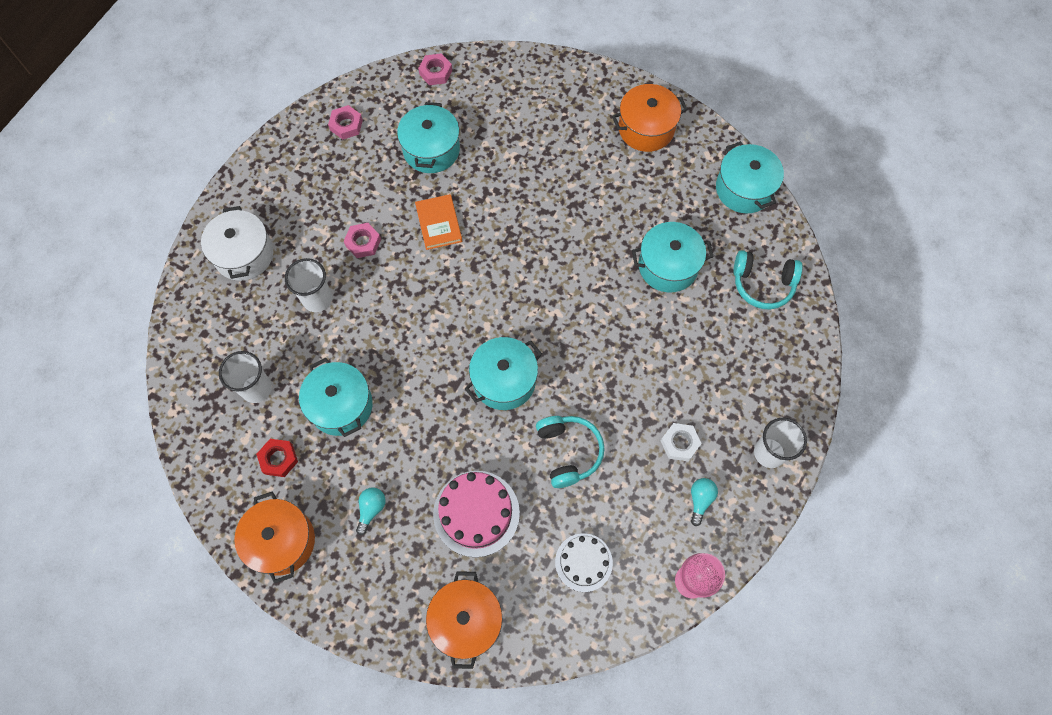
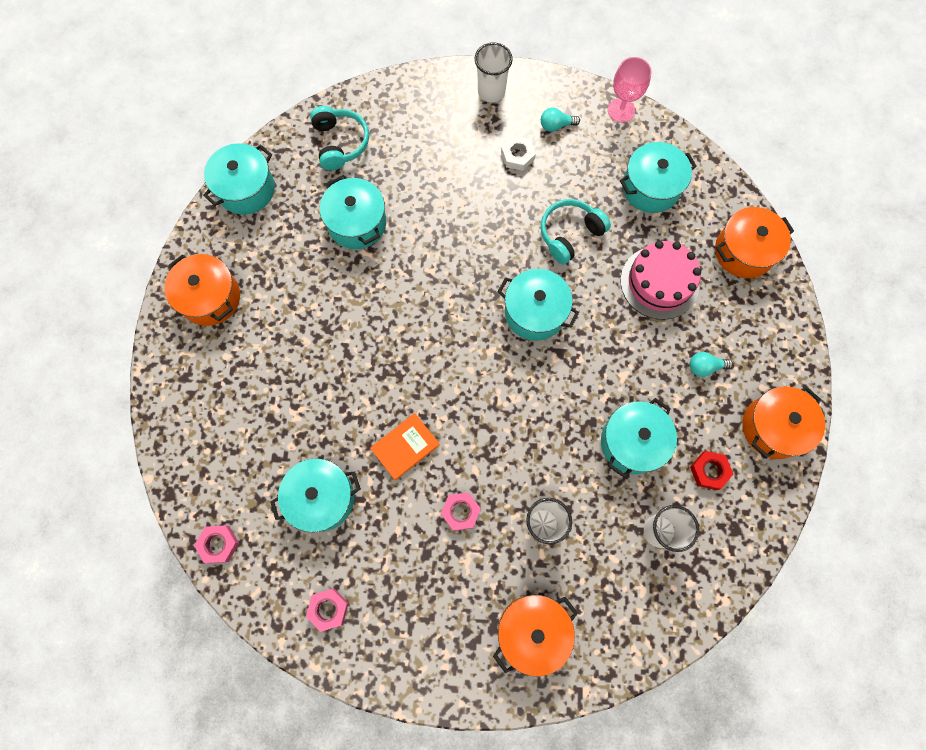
camera: 115 degrees left, 5 degrees up
(244, 254) = (532, 631): white pot -> orange pot
(583, 562) = (650, 187): white cake -> turquoise pot

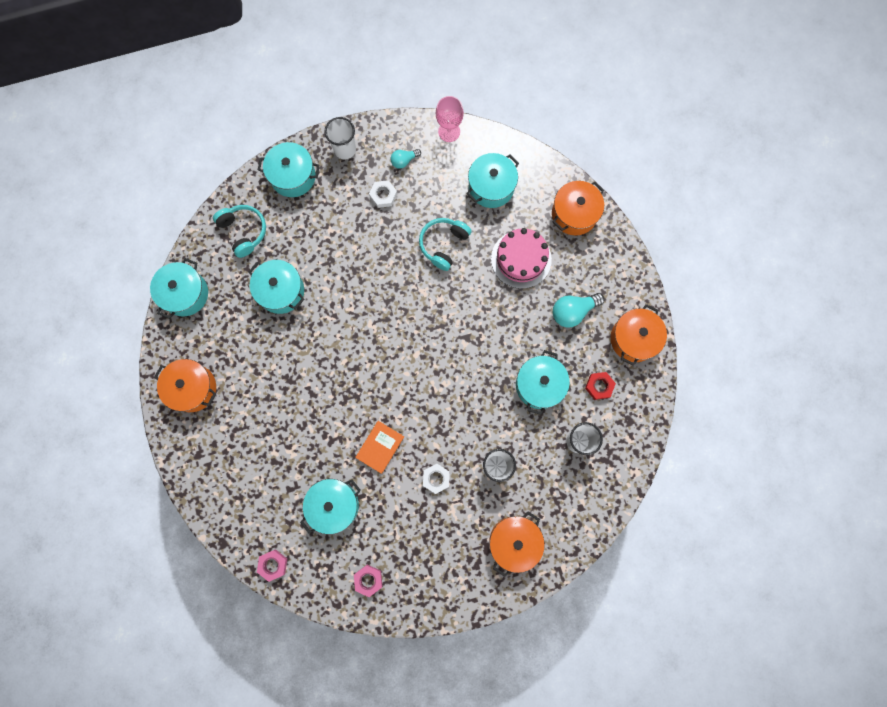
camera: 20 degrees left, 5 degrees up
(460, 512) = (436, 478): pink nut -> white nut
(535, 312) = (438, 314): turquoise pot -> turquoise pot (293, 176)
(704, 367) = (573, 311): turquoise light bulb -> turquoise light bulb, size x1.67

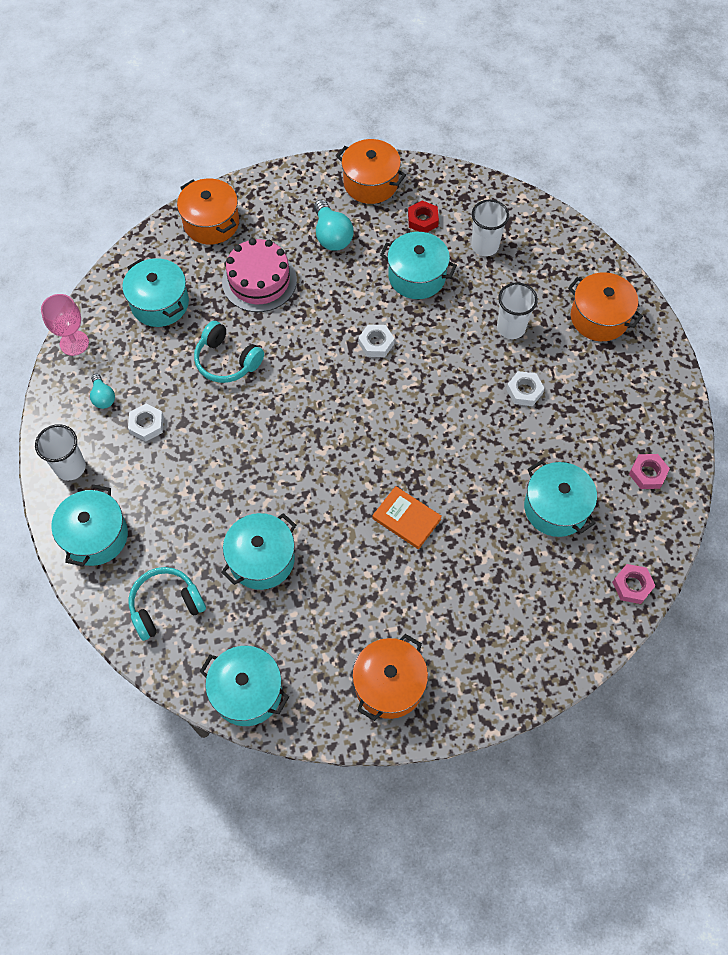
camera: 85 degrees left, 15 degrees down
(380, 447) = (483, 450): orange book -> orange book (406, 519)
(470, 357) = (376, 343): none -> white nut

